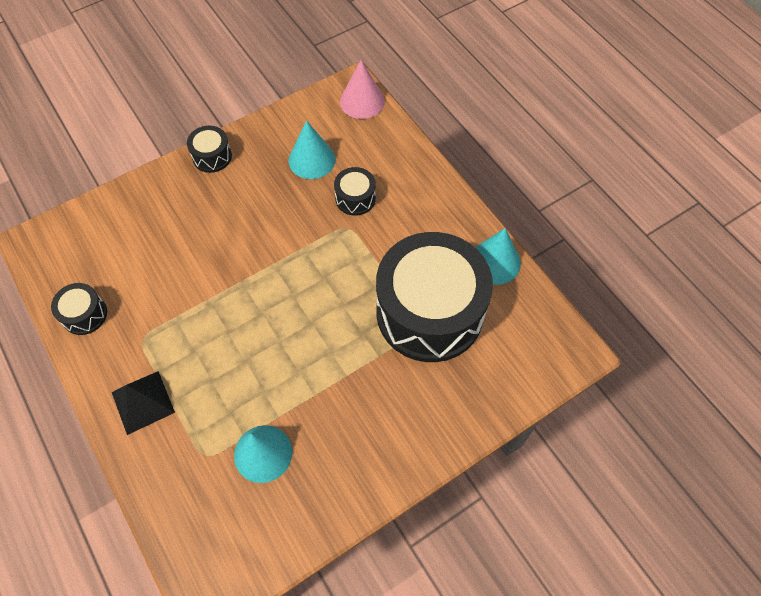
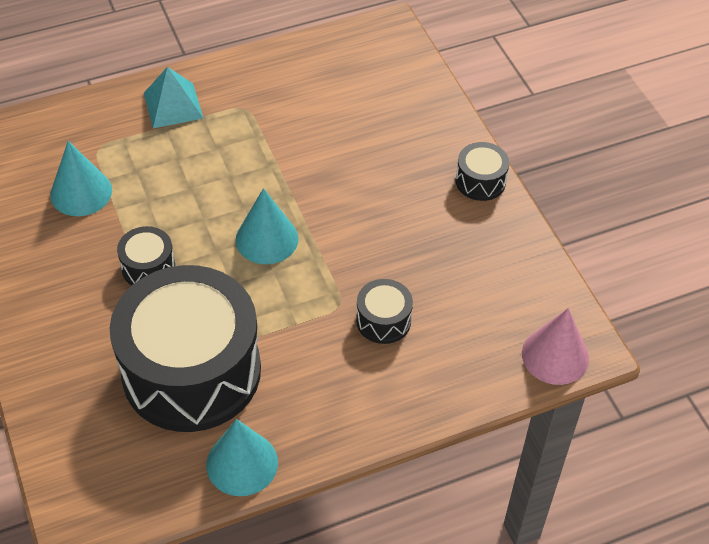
camera: 100 degrees right, 10 degrees down
(84, 314) = (288, 65): black drum -> black drum (148, 267)
(142, 402) = (173, 105): black pyramid -> turquoise pyramid
(312, 160) = (457, 282): turquoise cone -> turquoise cone (267, 239)

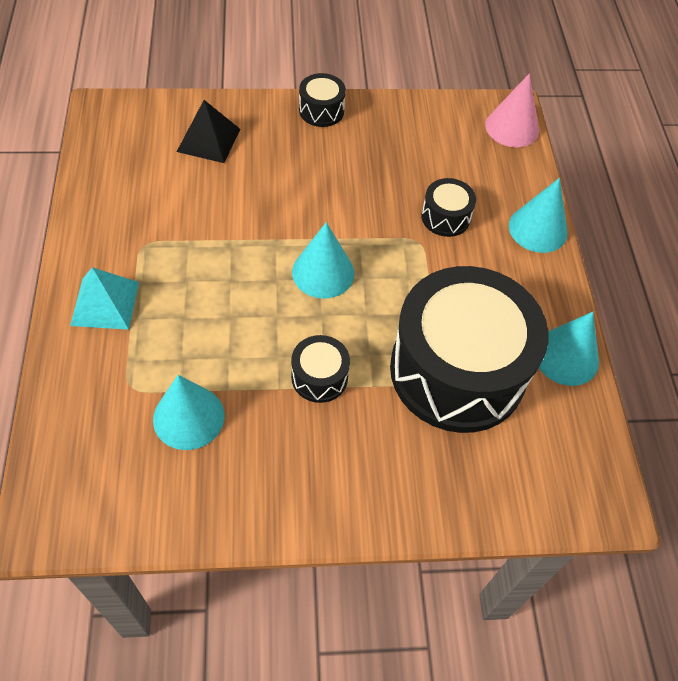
camera: 75 degrees left, 5 degrees up
(391, 110) = (209, 140): none -> black pyramid
(407, 409) = (538, 229): none -> turquoise cone

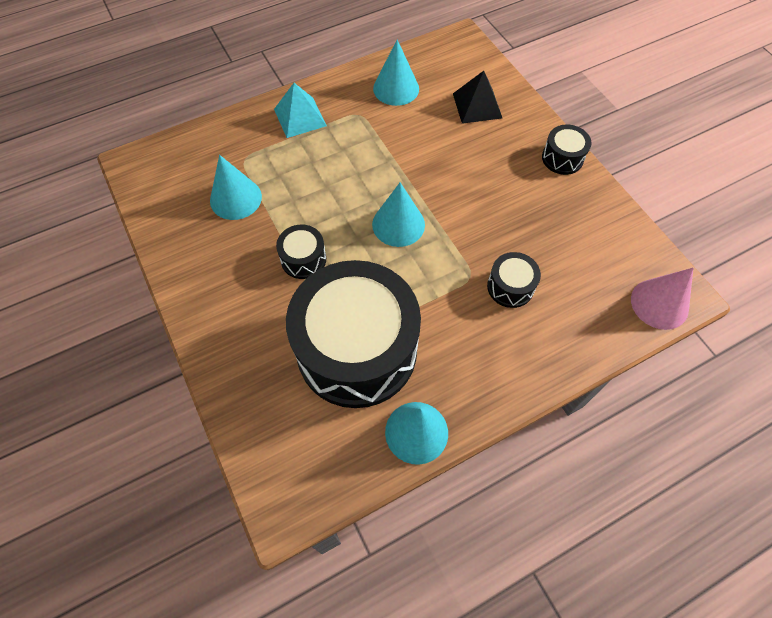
camera: 70 degrees right, 5 degrees up
(538, 229) = (547, 365): turquoise cone -> turquoise cone (396, 88)

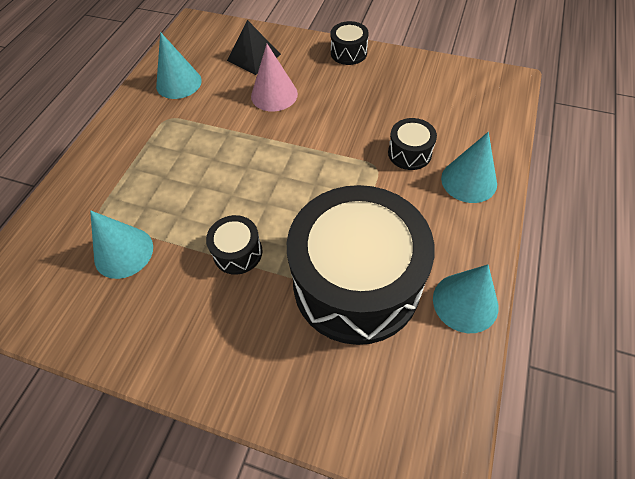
camera: 40 degrees left, 5 degrees down
(300, 117) = (117, 152): turquoise pyramid -> none
(398, 224) = (285, 171): turquoise cone -> turquoise cone (469, 181)
(659, 303) = (504, 95): pink cone -> pink cone (274, 95)

